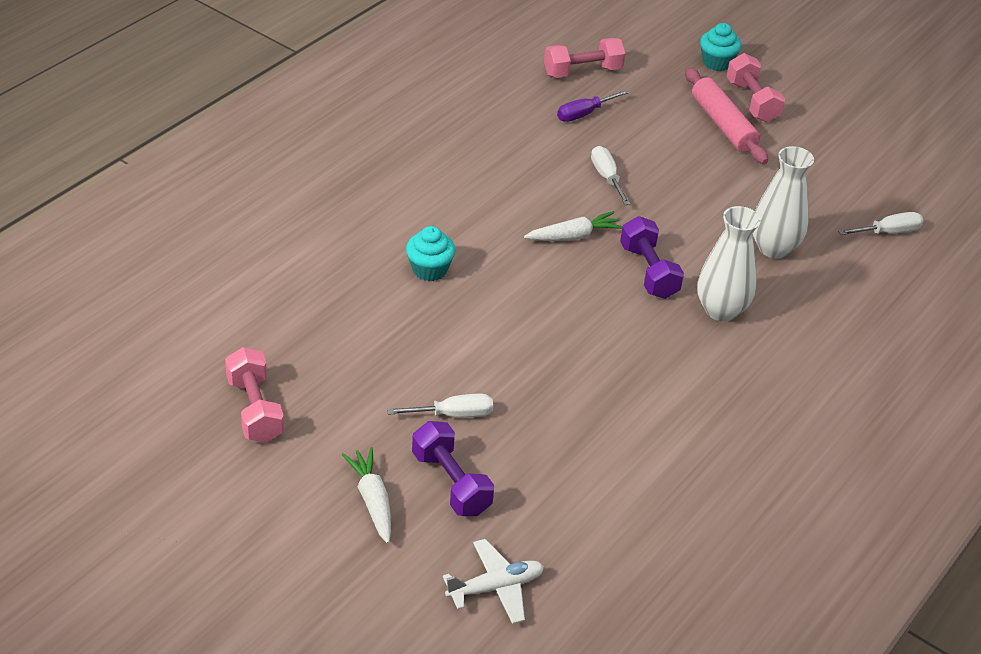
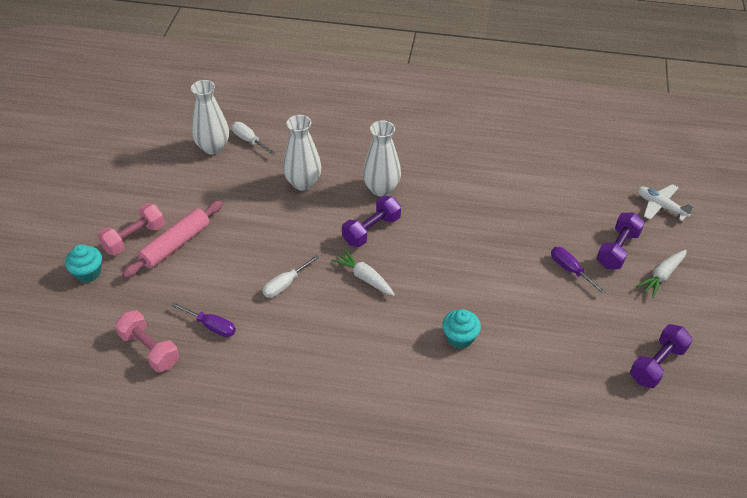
camera: 115 degrees left, 5 degrees up
(255, 409) = (657, 364): pink dumbbell -> purple dumbbell
(453, 415) = (570, 270): white screwdriver -> purple screwdriver
(888, 199) = (213, 147): none -> white vase

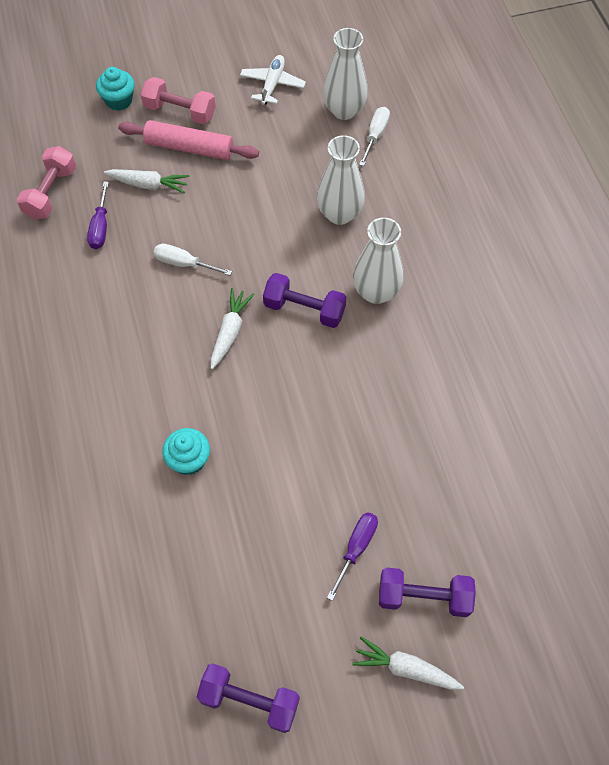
camera: 65 degrees right, 15 degrees up
(192, 282) = (148, 185): none -> white carrot
(660, 206) = (541, 633): white plane -> white plane (272, 84)

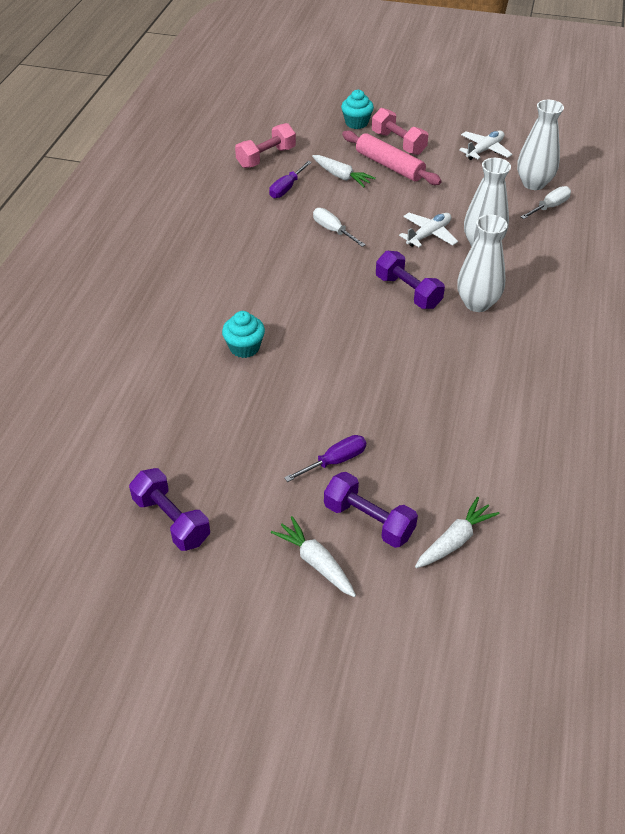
camera: 30 degrees right, 15 degrees down
(230, 331) = (337, 283): white carrot -> white carrot (455, 540)
(282, 225) = (428, 235): none -> white plane

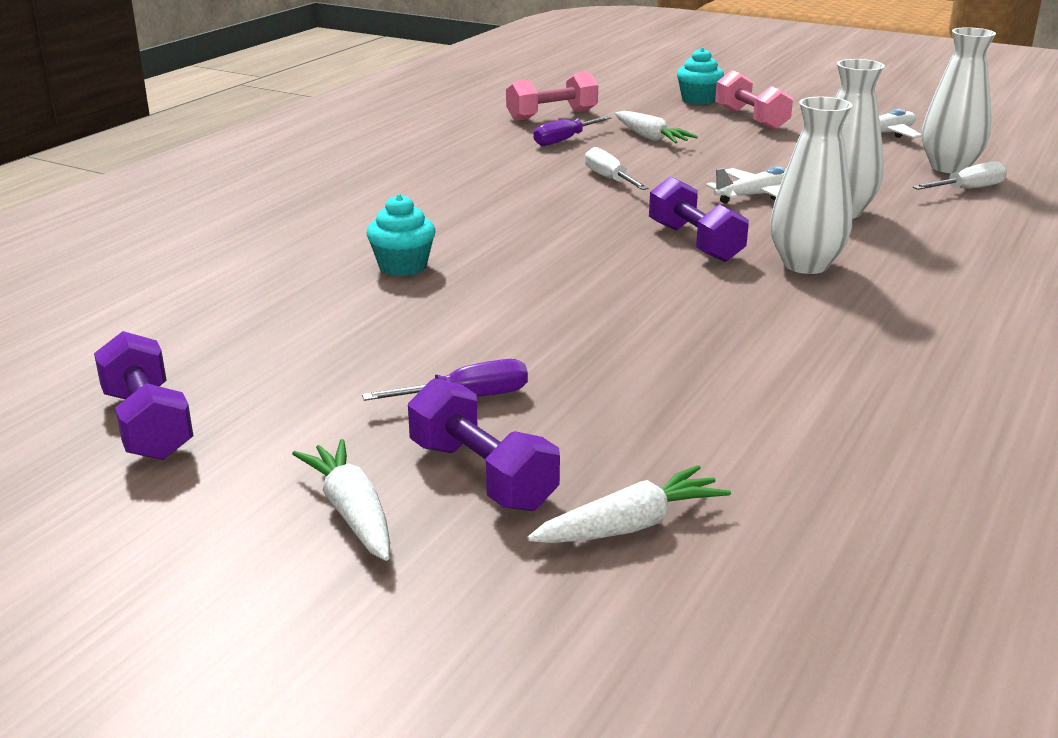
camera: 15 degrees right, 20 degrees down
(389, 166) = (727, 135): pink rolling pin -> none

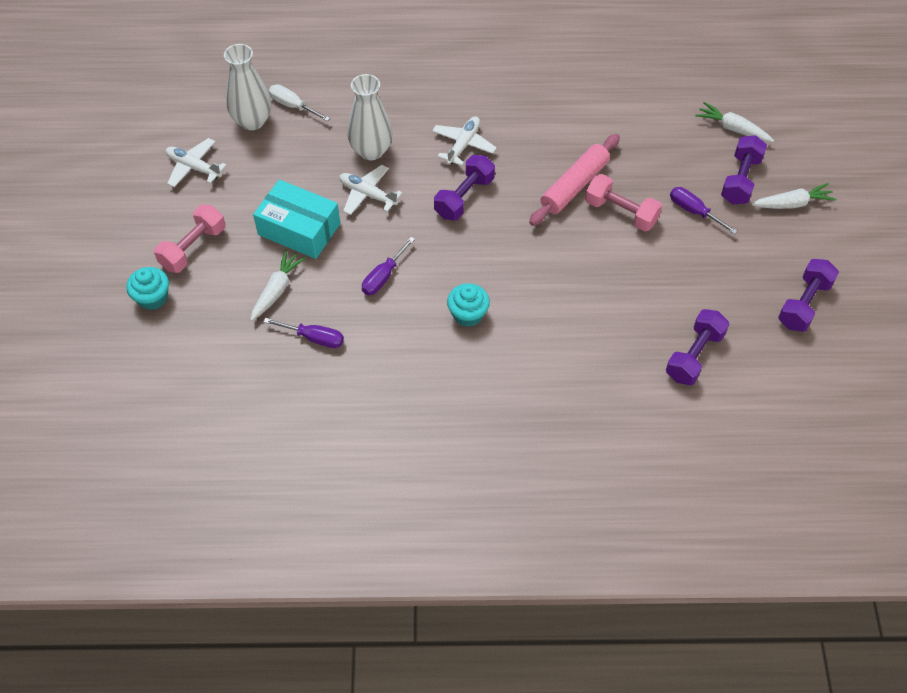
camera: 120 degrees left, 30 degrees up
(224, 306) = (694, 356): none -> purple dumbbell
(352, 512) = (792, 204): white carrot -> white carrot turned 135 degrees counterclockwise
(403, 266) = (590, 308): turquoise cupcake -> turquoise cupcake (468, 314)
(552, 115) = (252, 376): pink dumbbell -> pink dumbbell (621, 212)
(609, 179) = (383, 276): white screwdriver -> purple screwdriver
(638, 317) = (574, 186): none -> pink rolling pin
(731, 158) = (299, 229): none -> turquoise box
(805, 265) = (463, 145): white vase -> white plane

